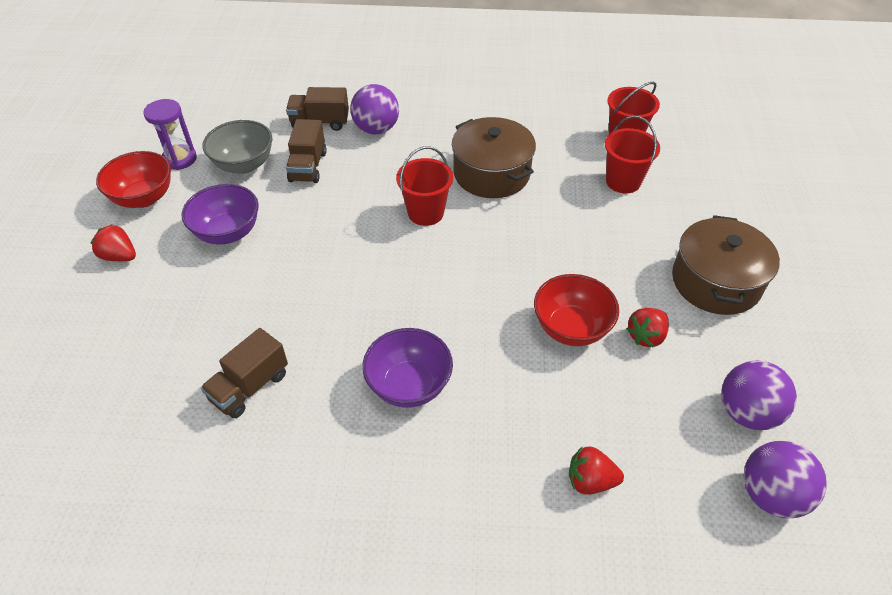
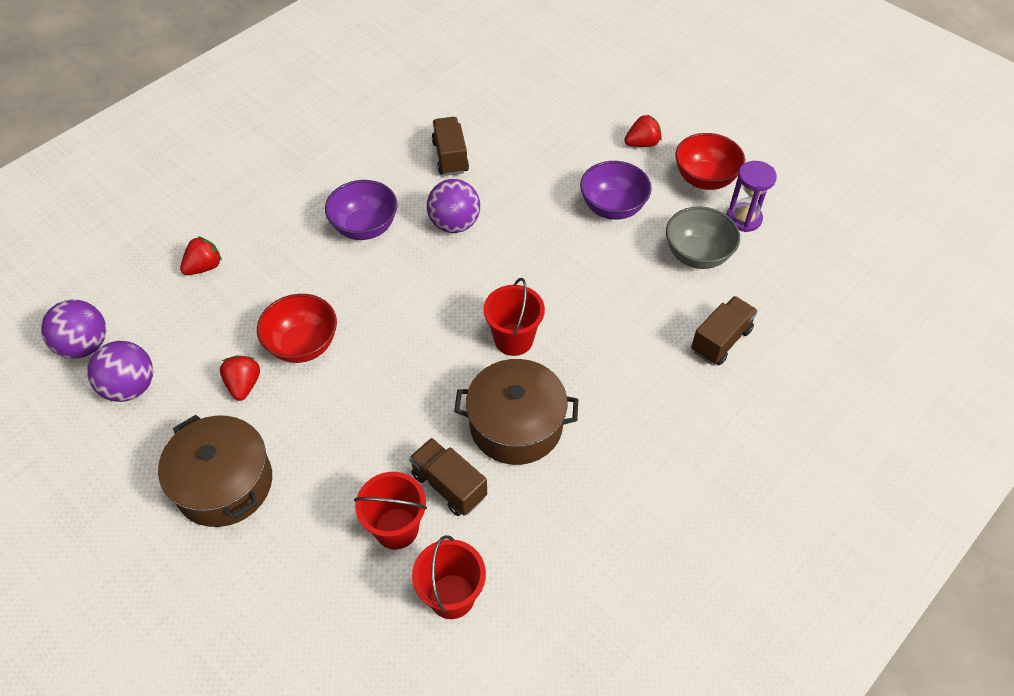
camera: 130 degrees right, 5 degrees up
(308, 167) = (654, 295): brown truck -> brown truck (449, 485)
(376, 129) = (670, 378): purple ball -> purple ball (454, 224)

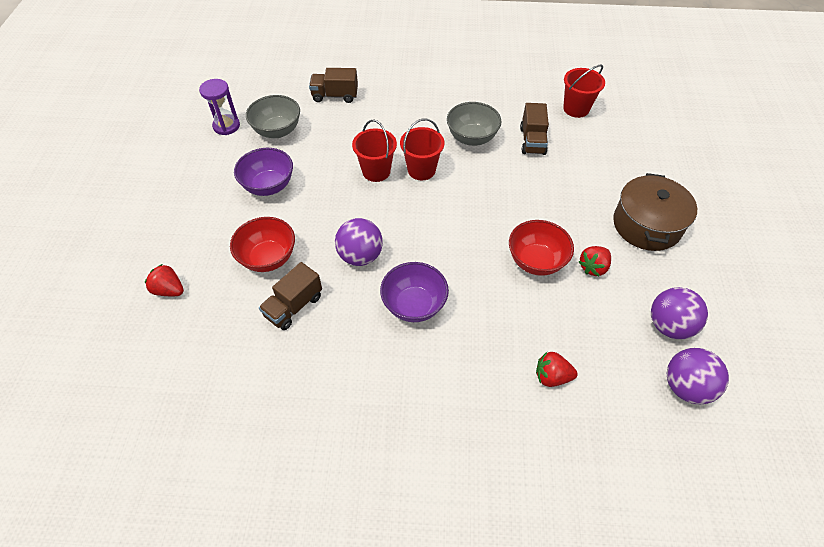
camera: 130 degrees left, 0 degrees up
(396, 528) = (575, 144): red bucket -> red bucket (376, 171)
(516, 425) = (472, 138): brown pot -> grey bowl
(642, 143) = (186, 205): red strawberry -> red strawberry (169, 290)
(704, 179) = (201, 158): red bowl -> red bowl (268, 258)

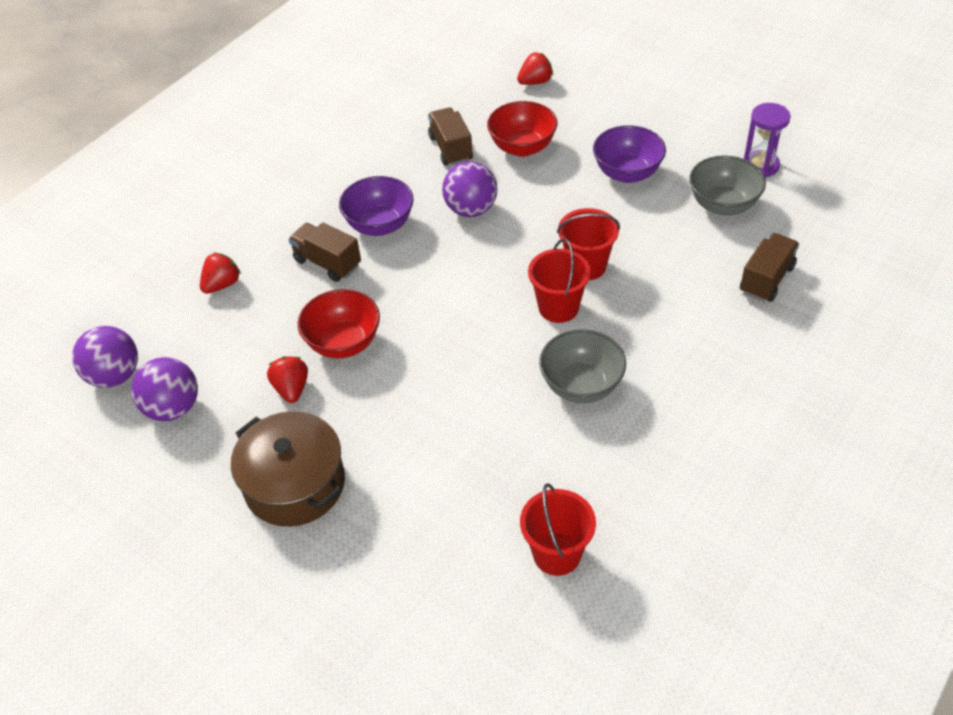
camera: 125 degrees right, 5 degrees down
(532, 141) = (527, 452): brown truck -> brown truck (327, 263)

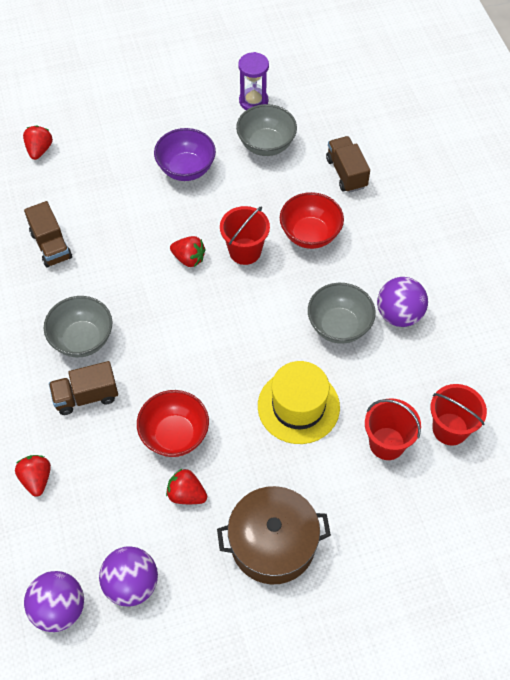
camera: 55 degrees left, 10 degrees up
(380, 225) = (82, 339): purple bowl -> grey bowl
(450, 148) = (51, 245): brown truck -> brown truck turned 135 degrees counterclockwise
(459, 411) = (298, 406): none -> yellow hat
(471, 209) = (126, 276): purple ball -> purple ball (399, 314)
(522, 147) = (98, 205): red bowl -> red bowl (310, 234)
(534, 235) = (189, 258): none -> red strawberry
(558, 307) = (265, 292): red bucket -> red bucket (387, 443)

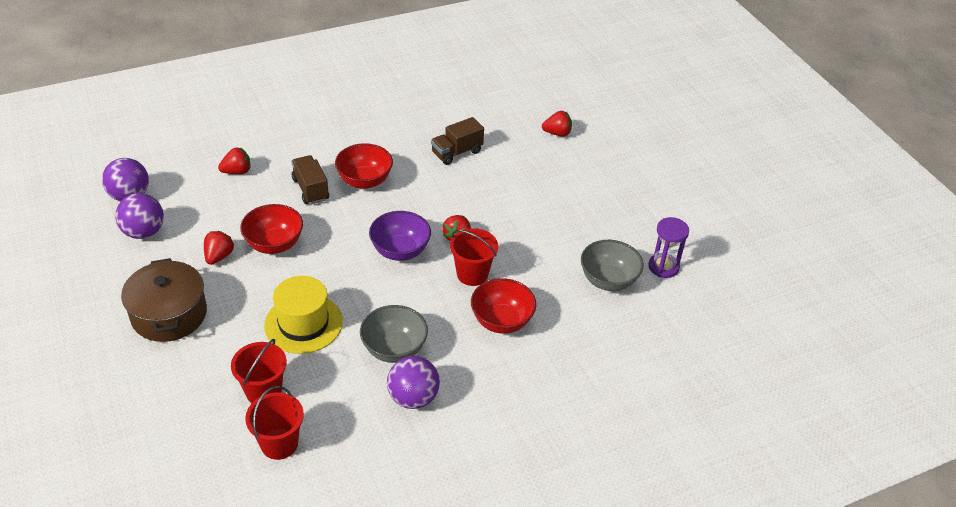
camera: 80 degrees right, 15 degrees down
(82, 339) = (364, 181): grey bowl -> red bowl
(186, 169) = (561, 226): purple bowl -> purple bowl (400, 251)
(346, 173) = (588, 347): brown truck -> none

